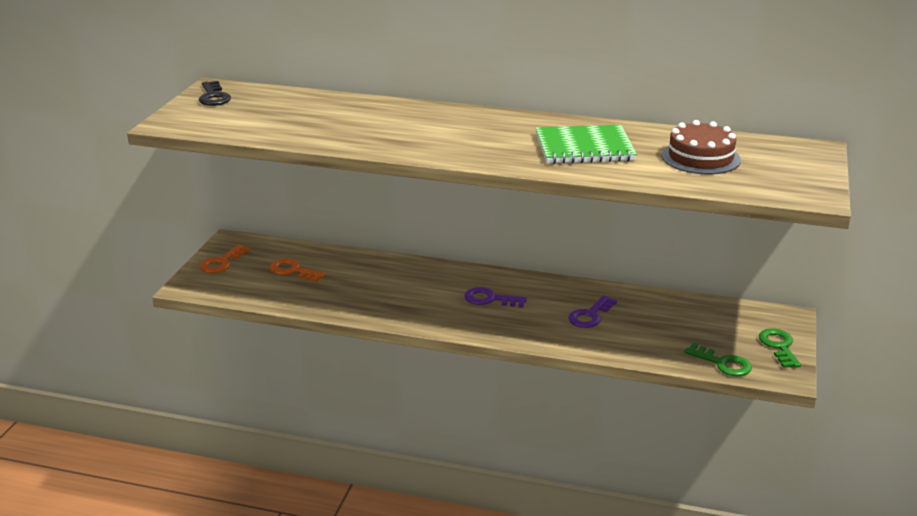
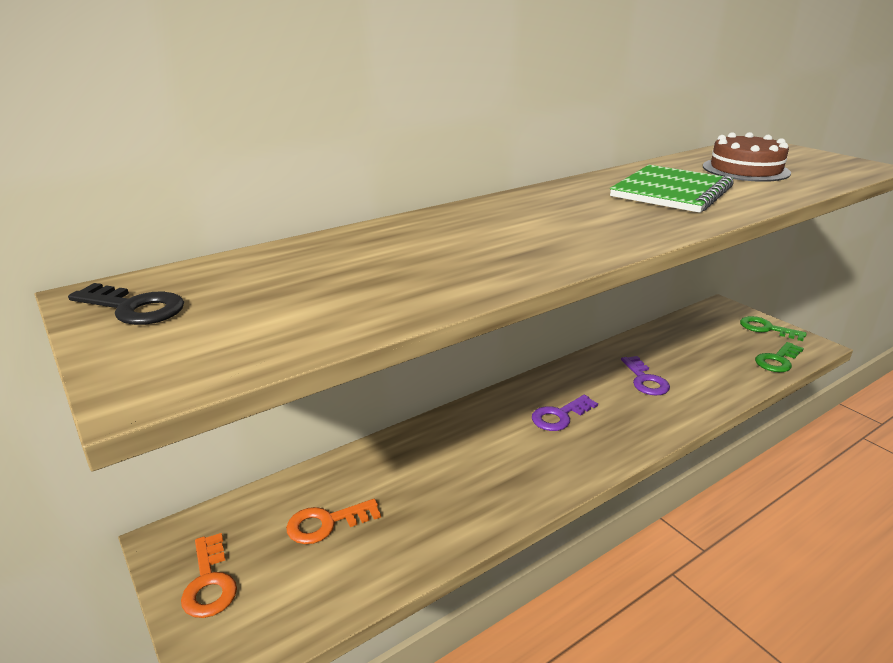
camera: 50 degrees left, 0 degrees up
(722, 363) = (777, 360): green key -> green key turned 150 degrees clockwise

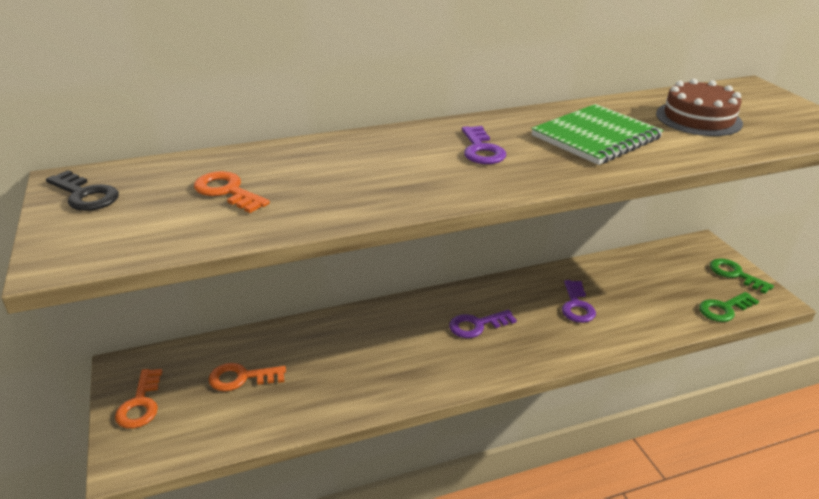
camera: 15 degrees right, 5 degrees up
(322, 281) = (227, 191): none -> orange key
(572, 213) = (481, 150): none -> purple key

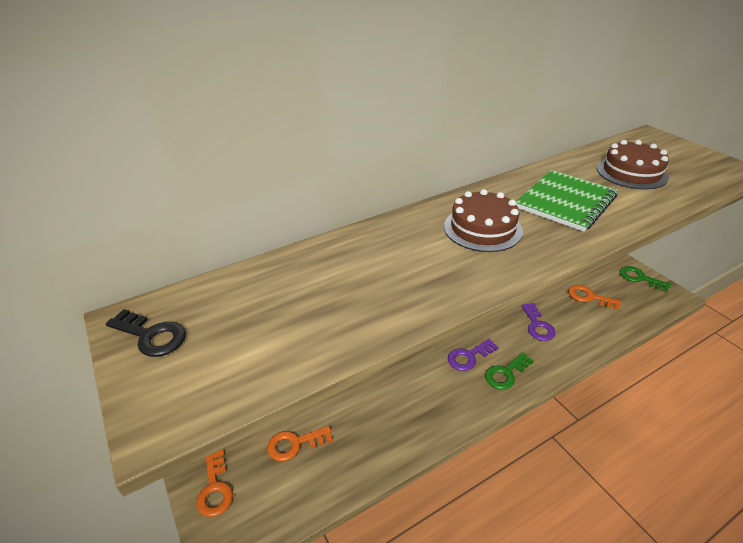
camera: 10 degrees left, 5 degrees up
(227, 191) = (286, 309): orange key -> orange key (589, 297)
(481, 150) = (482, 228): purple key -> brown cake
(724, 309) = (643, 310): green key -> green key (506, 373)

